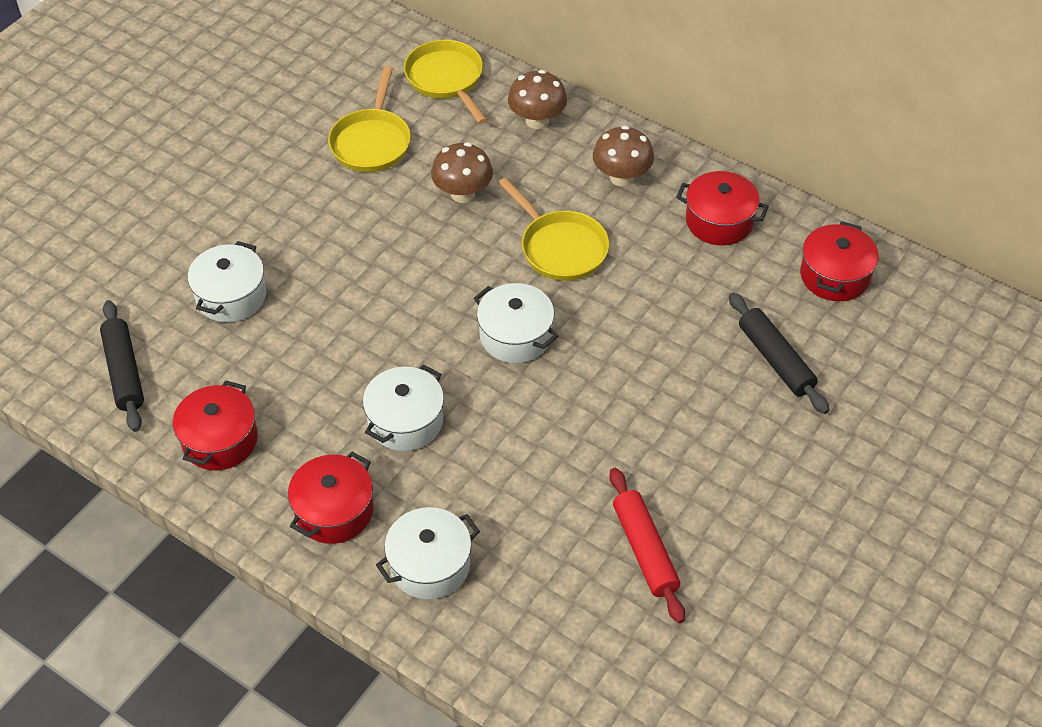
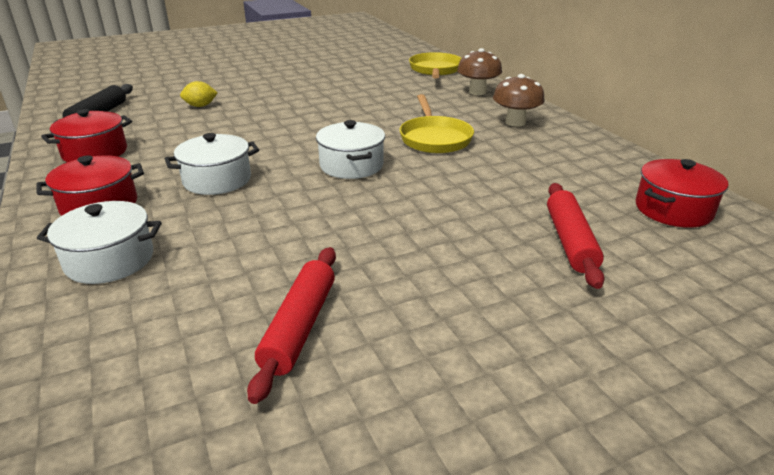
camera: 30 degrees right, 20 degrees down
(231, 296) = (200, 106): white pot -> yellow lemon
(371, 142) = (362, 79): yellow pan -> none
(463, 194) = (393, 105): brown mushroom -> none
(719, 221) = (579, 157): red pot -> none
(775, 359) = (570, 241): black rolling pin -> red rolling pin

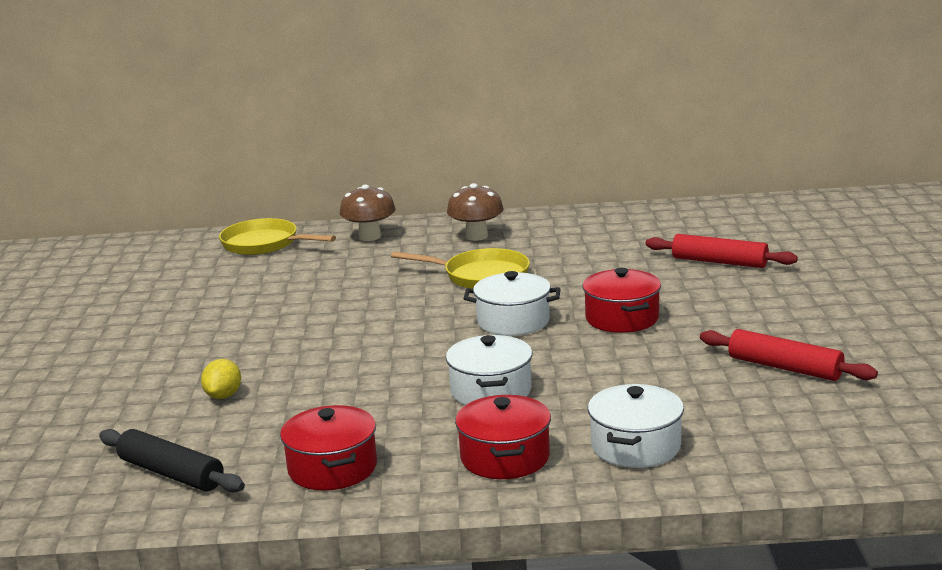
camera: 65 degrees left, 10 degrees down
(673, 210) = (695, 221): red pot -> red pot (622, 318)

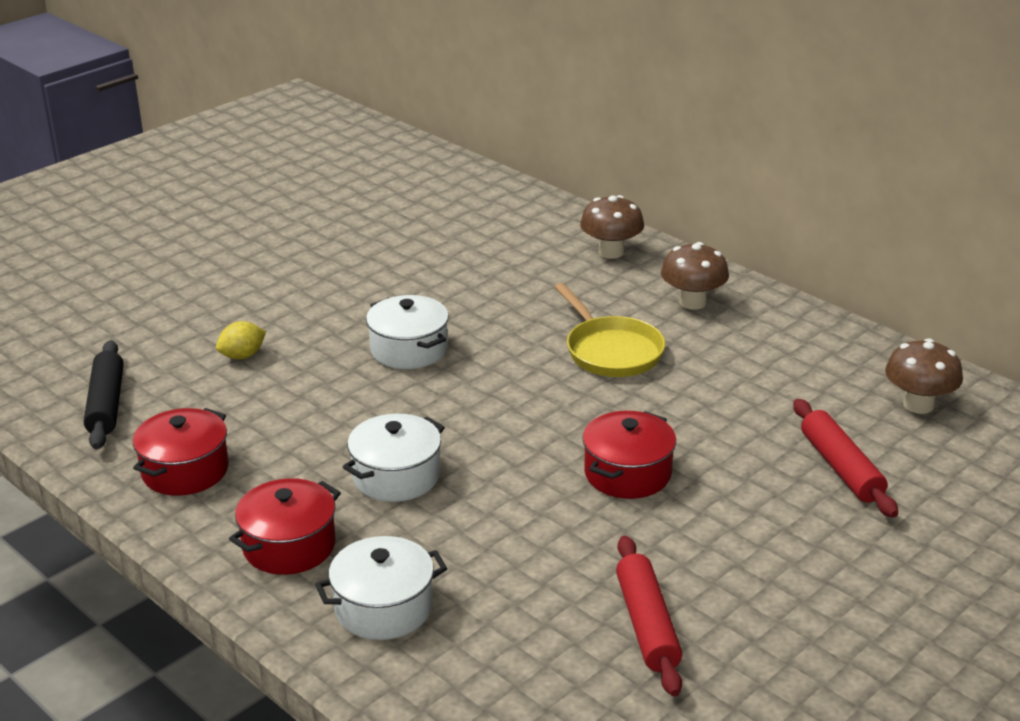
camera: 45 degrees right, 10 degrees up
(264, 244) = (523, 215): yellow pan -> none
(513, 321) = (542, 417): white pot -> white pot (409, 350)
(694, 222) = (918, 405): none -> brown mushroom

